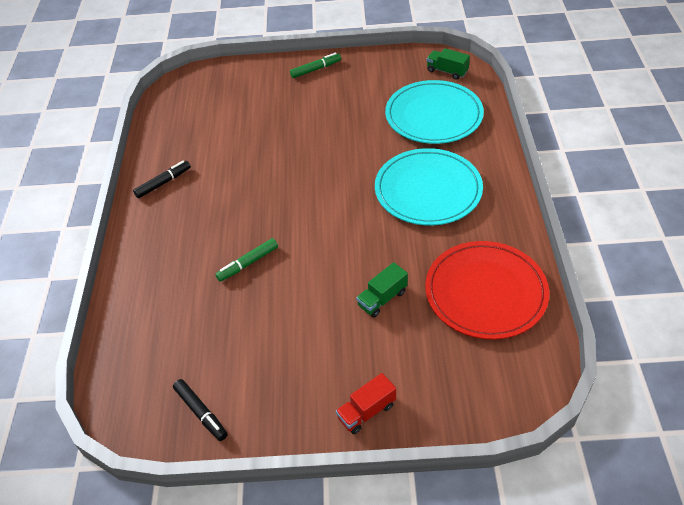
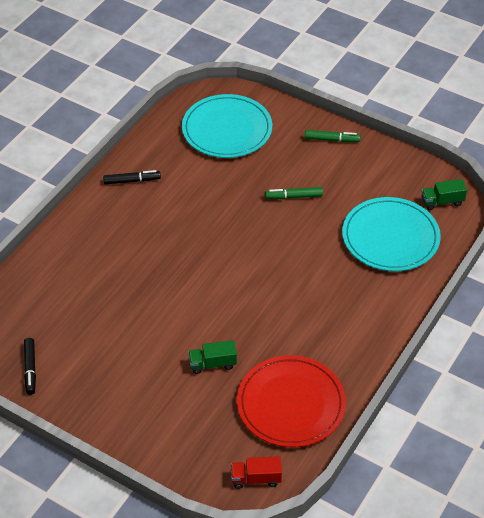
camera: 30 degrees right, 0 degrees up
(248, 263) = (141, 281): green marker -> green marker (293, 196)
(366, 411) = (134, 433): red truck -> red truck (256, 478)
(428, 190) = (324, 300): turquoise plate -> turquoise plate (227, 129)
(447, 71) = (442, 202): green truck -> green truck turned 75 degrees counterclockwise

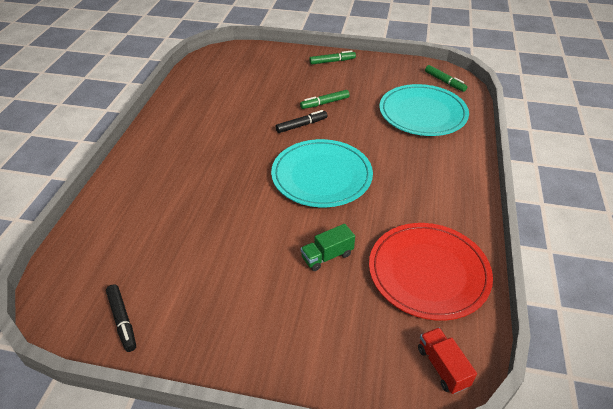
camera: 20 degrees left, 5 degrees down
(132, 181) = (174, 122): black marker -> black marker (301, 125)
(227, 129) = (243, 71): turquoise plate -> turquoise plate (321, 176)
(256, 478) = (442, 367): red truck -> red truck turned 90 degrees clockwise
(442, 202) = (444, 82): green truck -> green marker

